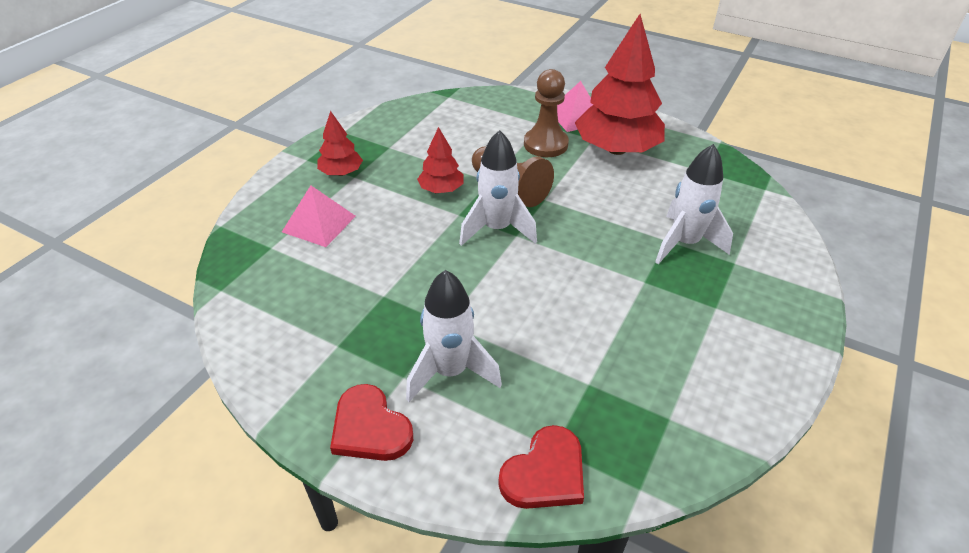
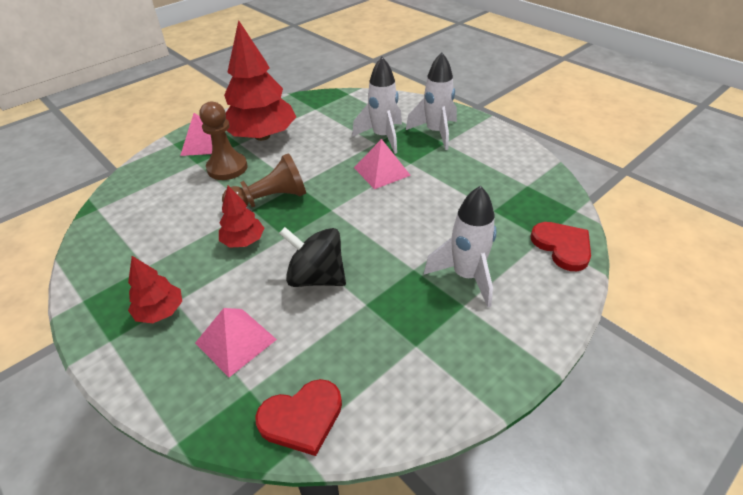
camera: 70 degrees left, 0 degrees up
(370, 428) = (512, 334): red heart -> red heart (302, 418)
(409, 251) = (316, 277): none -> black spinning top
(497, 229) = (318, 218): white rocket -> white rocket (436, 133)
(609, 259) = (382, 171): none -> pink pyramid

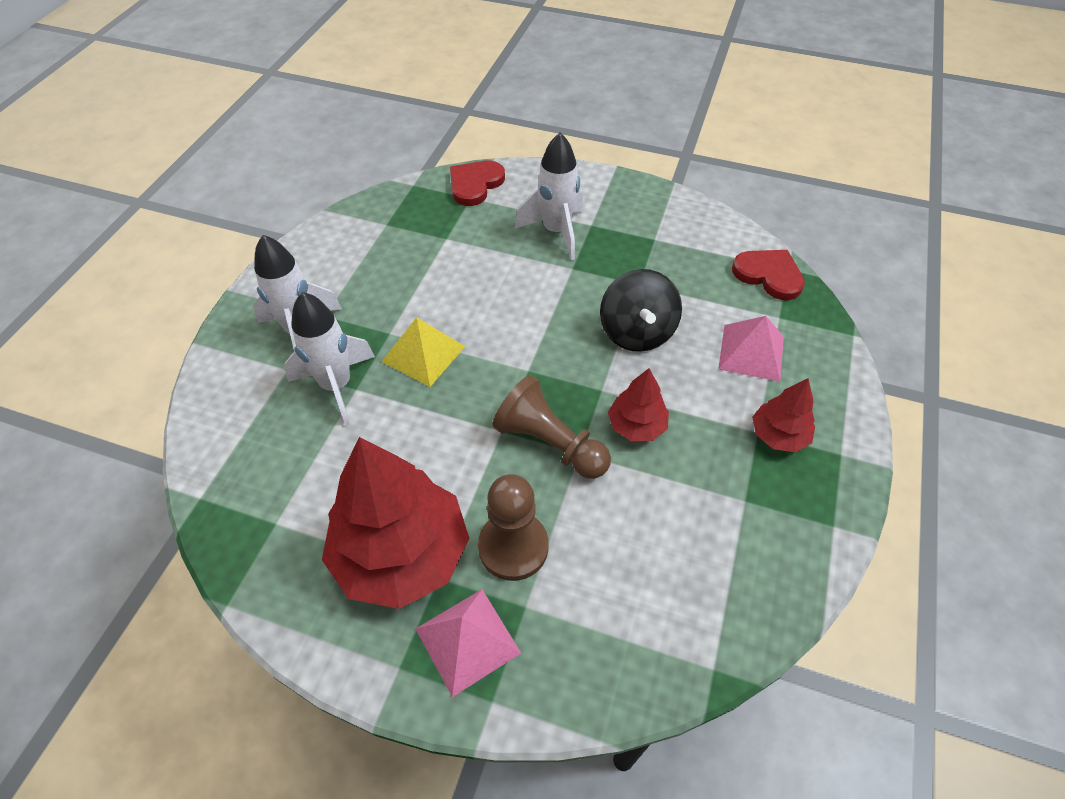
camera: 120 degrees left, 10 degrees up
(382, 171) = (423, 353): pink pyramid -> yellow pyramid

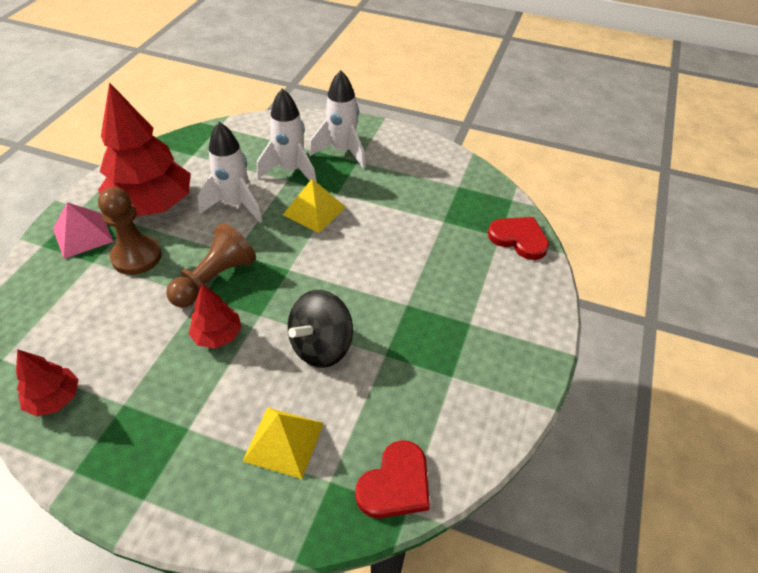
camera: 90 degrees right, 5 degrees down
(556, 232) = (457, 295): white rocket -> white rocket (236, 205)
(636, 332) = (321, 346): black spinning top -> black spinning top turned 45 degrees counterclockwise
(751, 352) = (284, 441): pink pyramid -> yellow pyramid
(778, 435) = (180, 445): red tree -> red tree (54, 399)

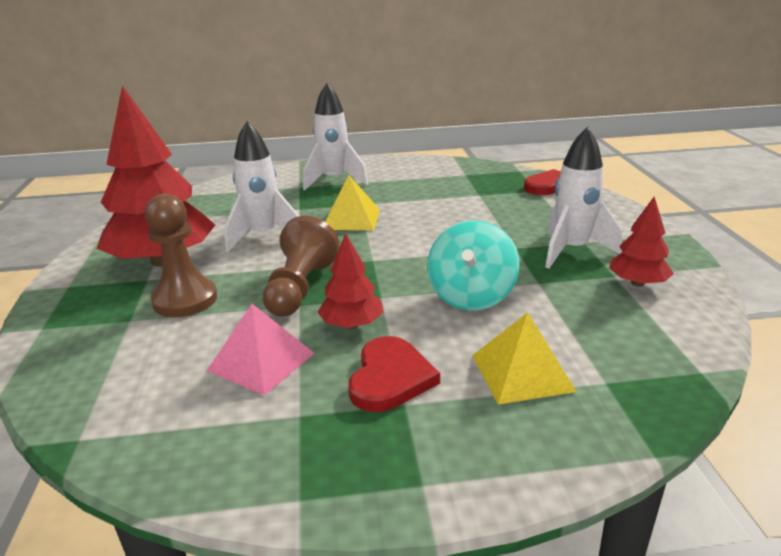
camera: 25 degrees left, 20 degrees down
(54, 399) = (198, 445): red tree -> red tree (637, 283)
(83, 235) = (94, 304): pink pyramid -> pink pyramid (261, 361)
(291, 171) = (296, 202): white rocket -> white rocket (571, 250)
(321, 346) = (471, 296): black spinning top -> turquoise spinning top
(395, 484) = (667, 358): red heart -> red heart (390, 378)

